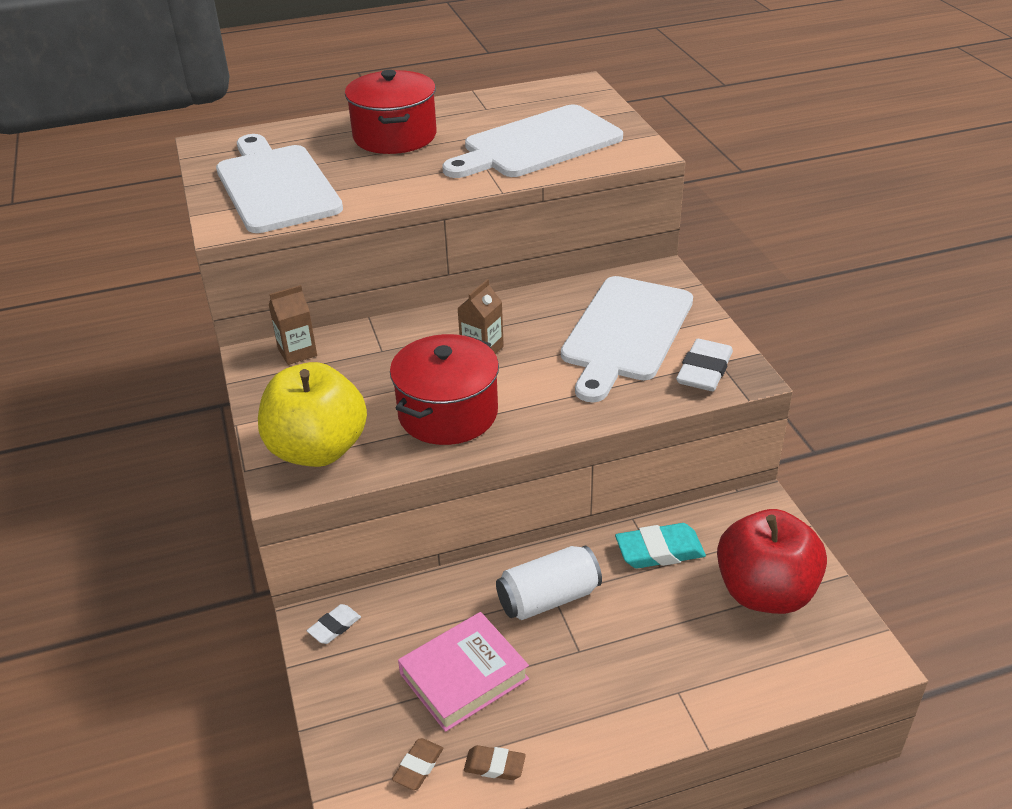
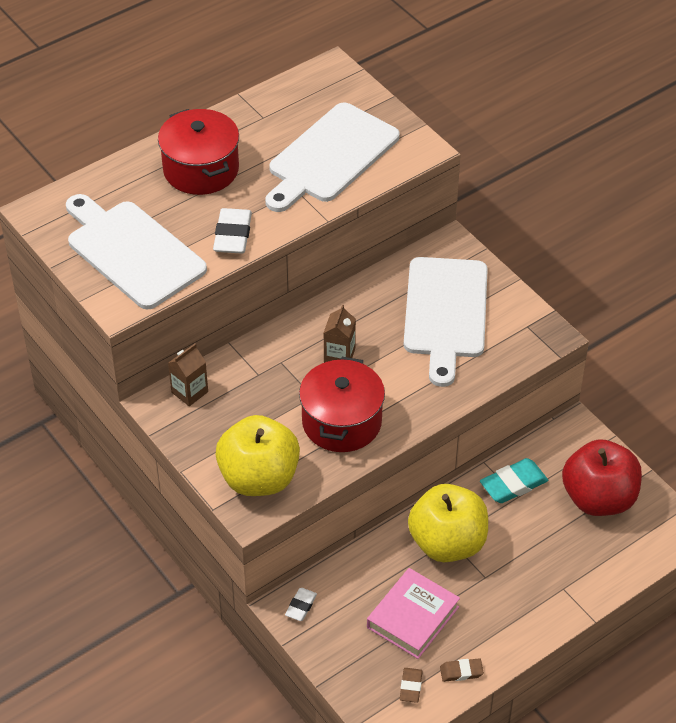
camera: 20 degrees left, 10 degrees up
(548, 598) = (447, 543): white can -> yellow apple
(704, 370) = (518, 337): white eraser -> white eraser (232, 235)

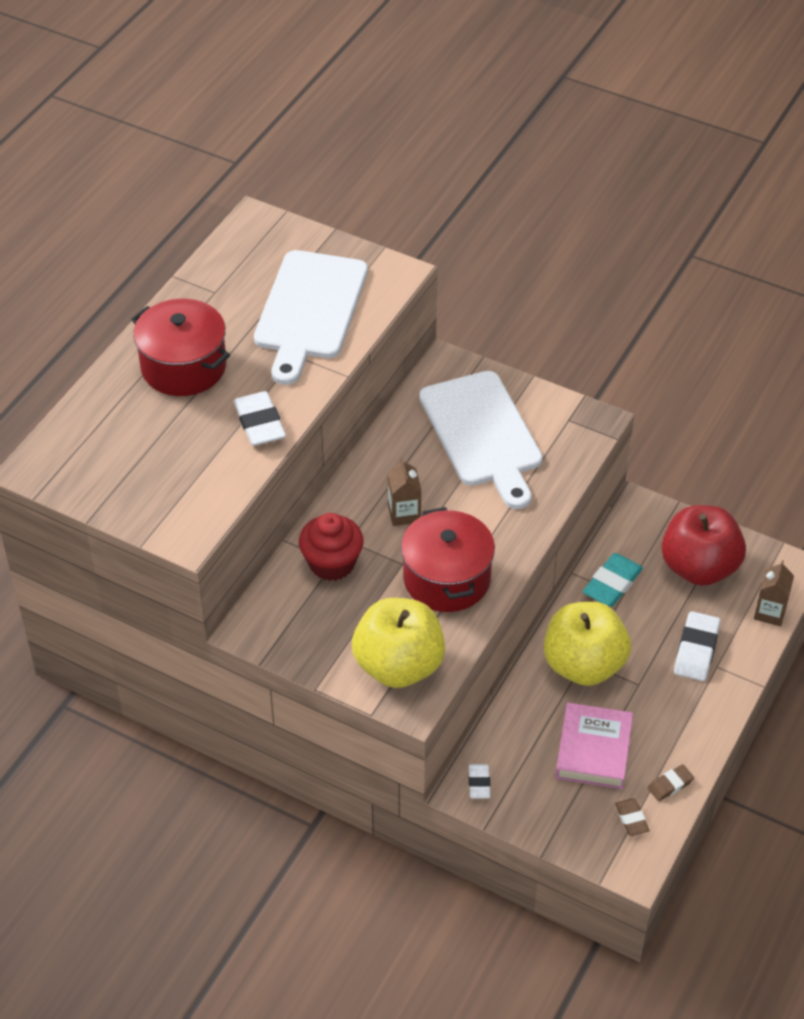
camera: 25 degrees left, 0 degrees up
(132, 251) = (164, 475): white cutting board -> none
(189, 392) = (274, 605): brown carton -> brown carton (770, 612)
(255, 375) = (332, 563): none -> red cupcake
(553, 567) = (696, 650): none -> white eraser

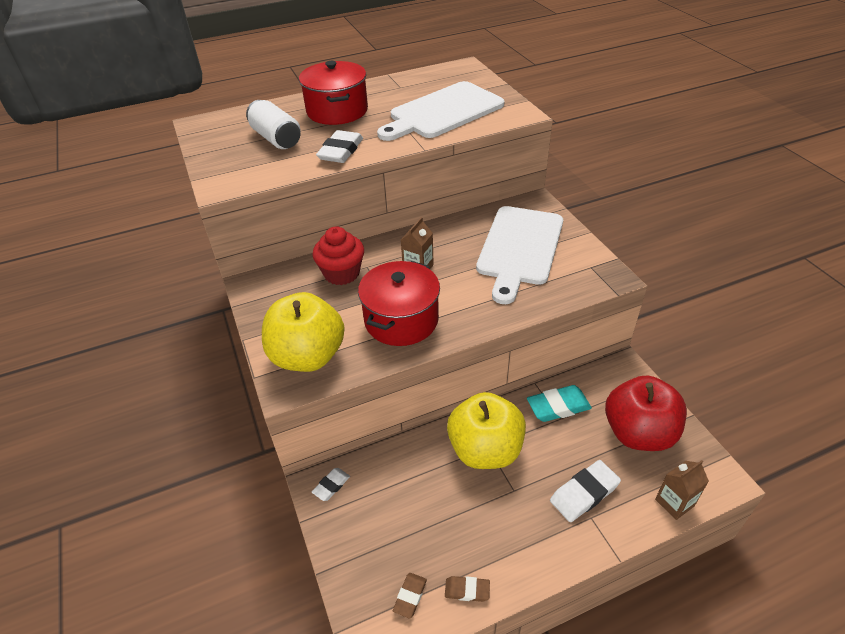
camera: 40 degrees right, 5 degrees down
(163, 442) = (276, 138): none -> white can
(593, 750) = (433, 518): pink book -> none

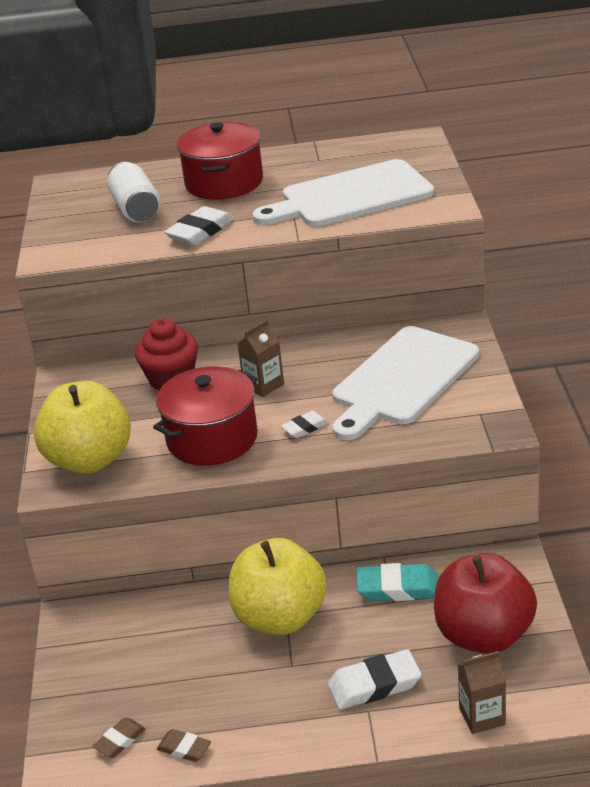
camera: 20 degrees right, 10 degrees down
(331, 486) = (86, 620): white eraser -> white eraser (305, 427)

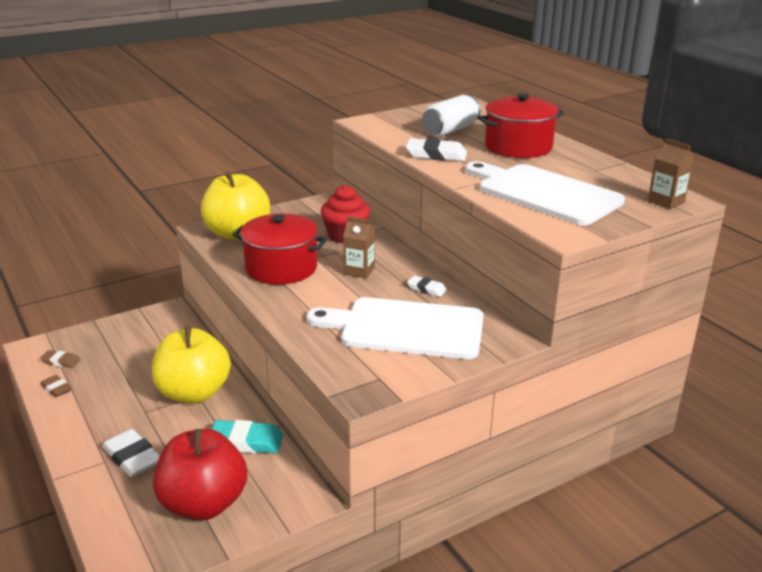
camera: 60 degrees right, 5 degrees down
(184, 748) = (56, 388): brown eraser -> brown eraser turned 45 degrees counterclockwise
(305, 427) = (314, 300): white eraser -> white eraser (426, 289)
(398, 588) = (246, 441): turquoise eraser -> turquoise eraser turned 60 degrees counterclockwise
(482, 716) = (107, 525): brown carton -> brown carton (666, 202)

